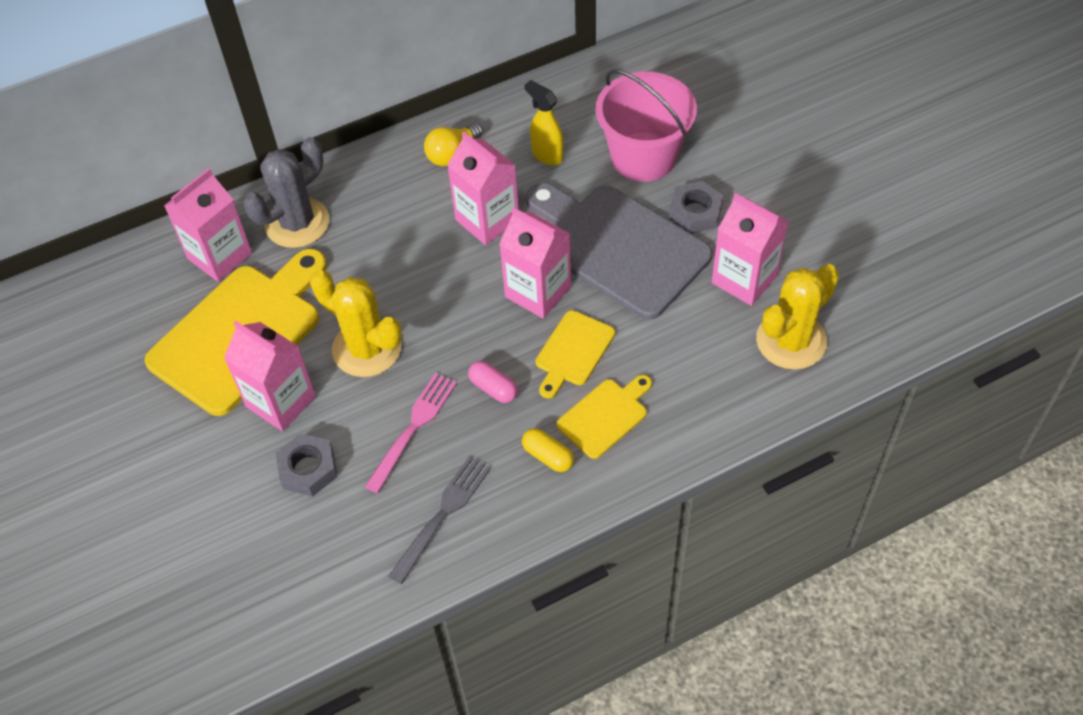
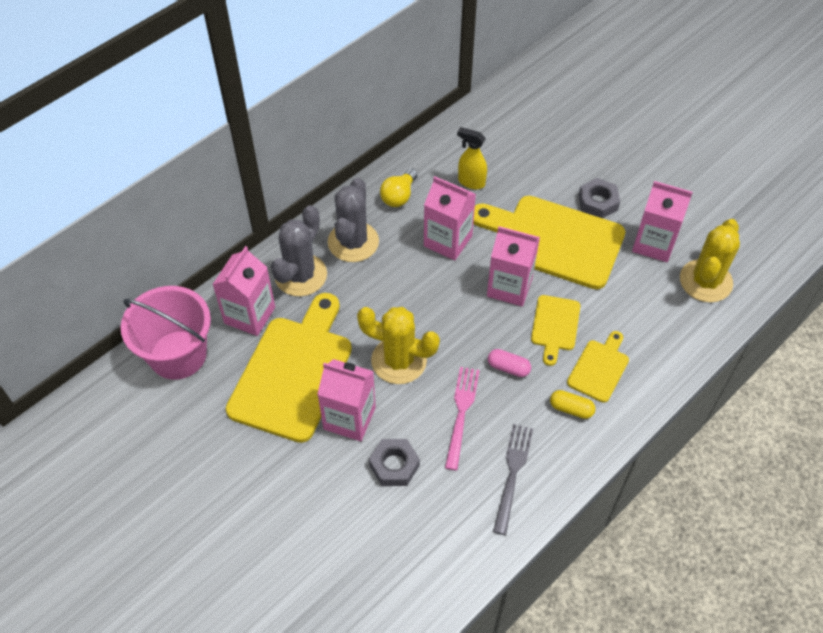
camera: 20 degrees left, 0 degrees up
(374, 197) = (353, 242): none -> grey cactus
(618, 247) = (554, 240): grey cutting board -> yellow cutting board
(643, 157) = (543, 169): pink bucket -> pink bucket (178, 355)

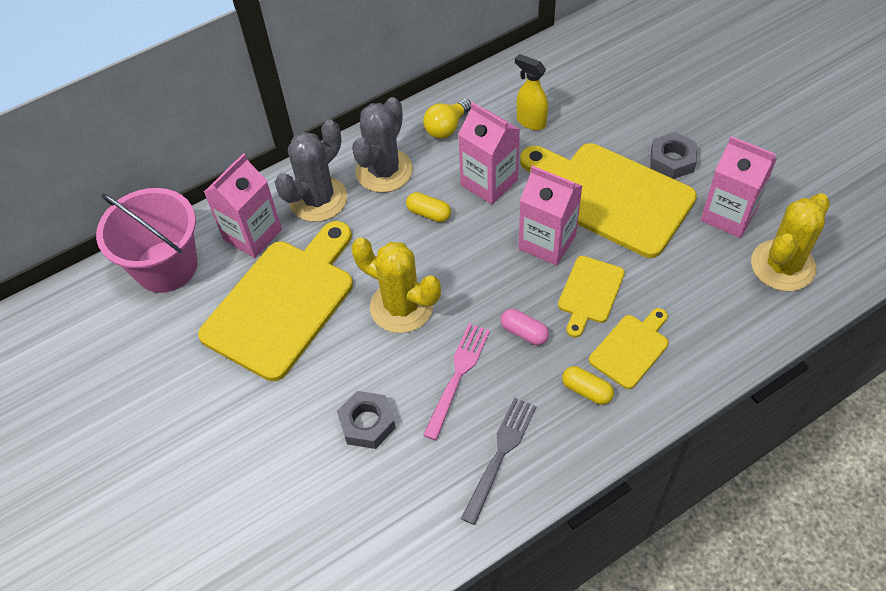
camera: 15 degrees right, 0 degrees up
(349, 418) = (331, 362): pink carton -> none
(402, 275) = (429, 213): none -> yellow capsule

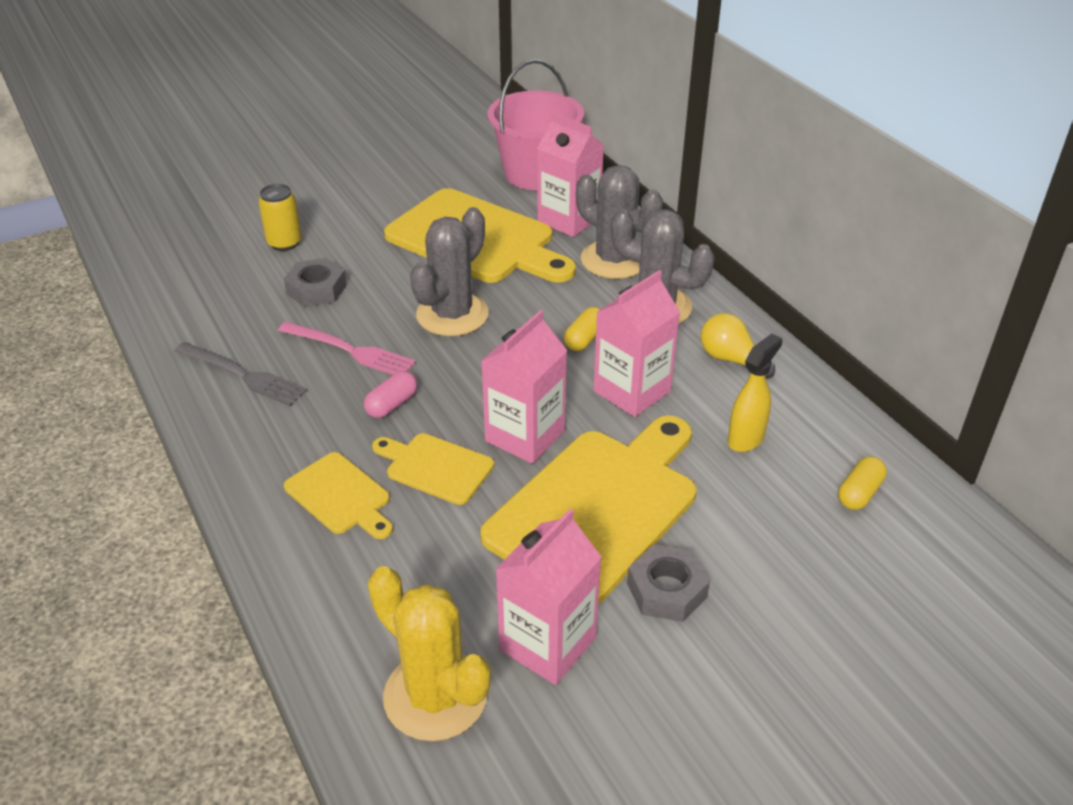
camera: 90 degrees right, 15 degrees down
(285, 472) = (284, 243): none -> yellow can
(401, 306) = (452, 315): yellow cactus -> grey cactus
(586, 390) = (295, 449): yellow capsule -> yellow capsule (859, 493)

